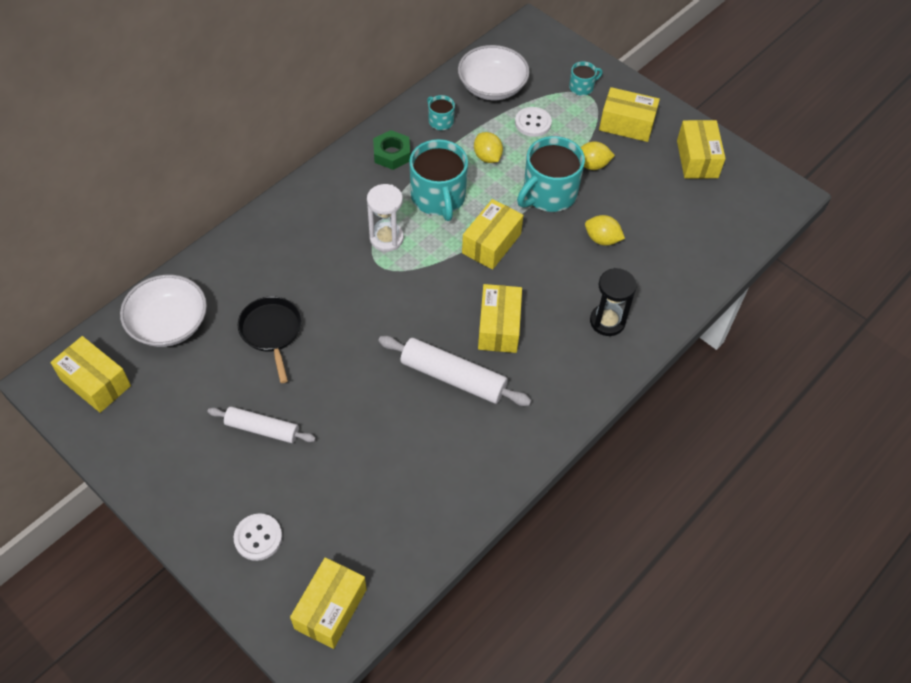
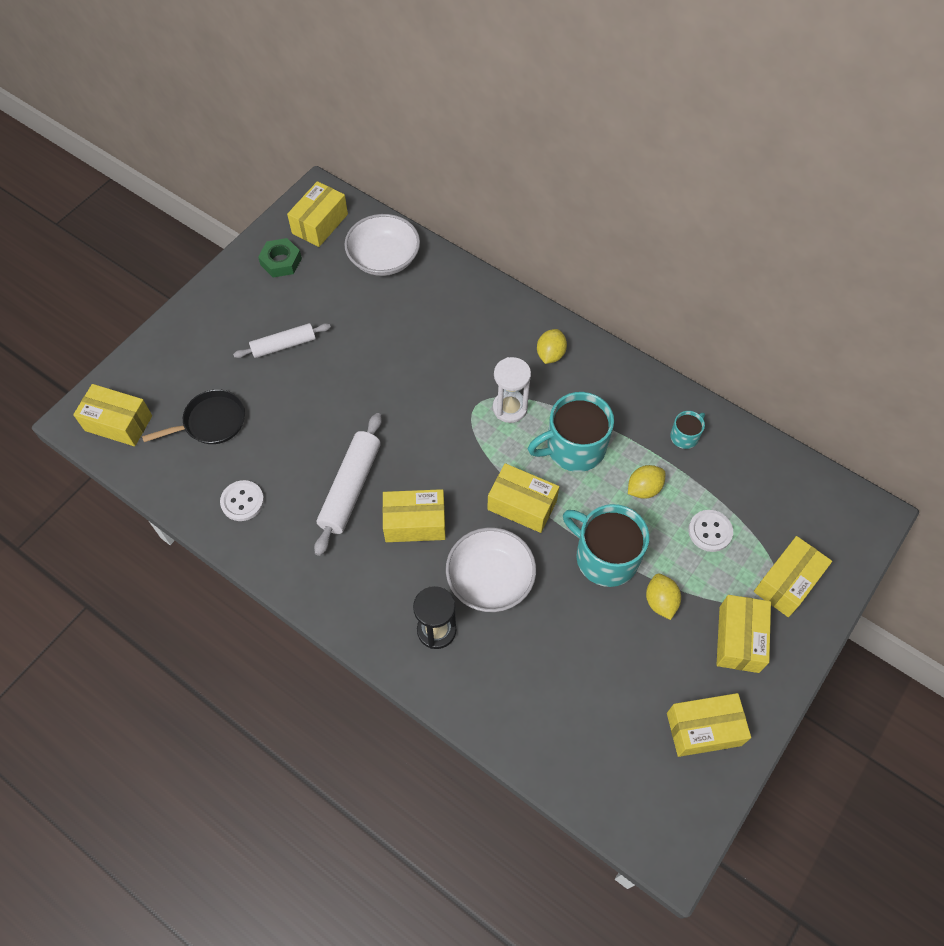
camera: 85 degrees right, 5 degrees up
(258, 537) = (182, 361): white button -> white button (242, 501)
(262, 429) = (284, 345): white rolling pin -> white rolling pin turned 60 degrees clockwise
(271, 332) = (385, 333): black pan -> black pan (211, 422)
(392, 154) = (624, 397): green nut -> green nut (281, 261)
(492, 87) = (755, 482): white bowl -> white bowl (490, 579)
(582, 87) = (787, 582): turquoise mug -> yellow box
(602, 239) = (550, 619): yellow lemon -> yellow lemon (550, 354)

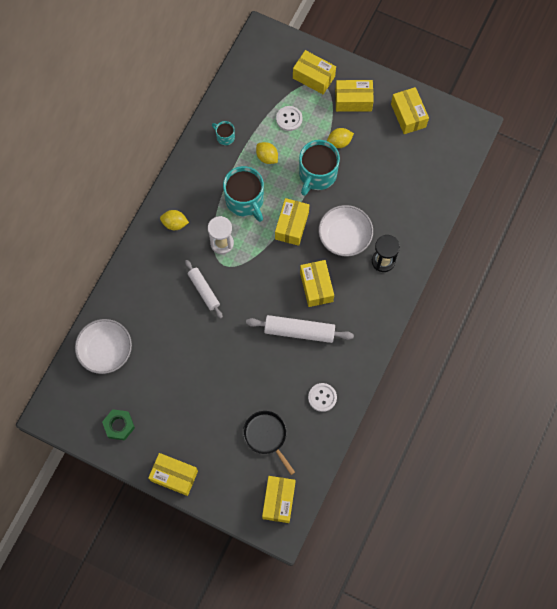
camera: 100 degrees left, 10 degrees up
(284, 345) = (195, 403): white rolling pin -> white rolling pin (204, 290)
(320, 224) = (78, 405): yellow box -> yellow box (174, 476)

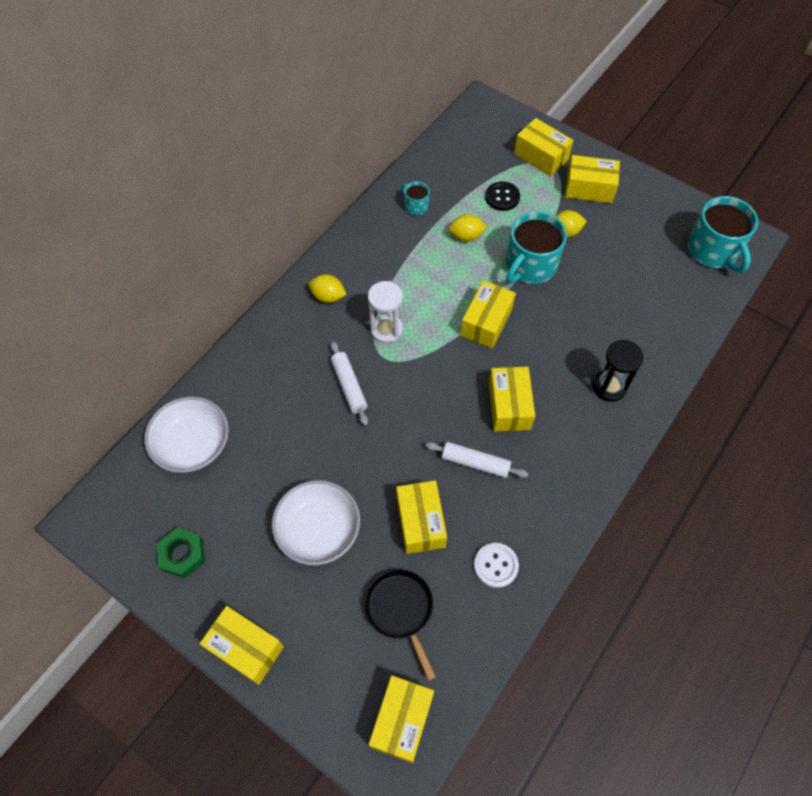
camera: 10 degrees right, 10 degrees down
(245, 200) = (428, 282): turquoise mug -> turquoise mug (713, 250)
(267, 157) = (466, 236): yellow lemon -> yellow lemon turned 60 degrees counterclockwise
(289, 119) = (502, 197): white button -> black button
(299, 331) = (475, 463): white rolling pin -> white rolling pin, size x0.66
(344, 236) = (558, 347): white bowl -> white bowl (318, 530)
(408, 115) = (660, 214): yellow box -> yellow box (420, 522)

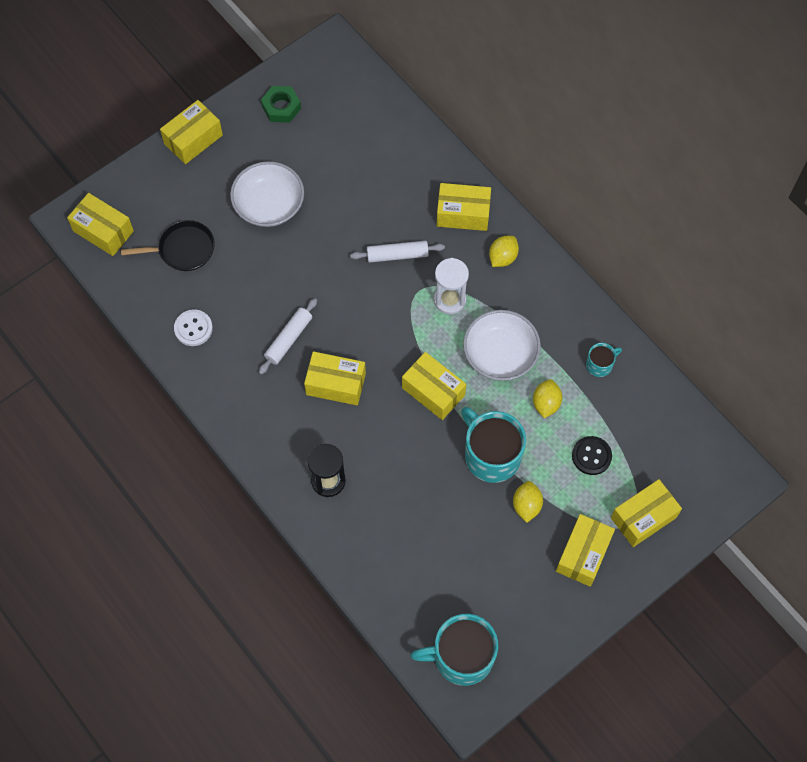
camera: 105 degrees right, 5 degrees up
(193, 444) = (377, 125): white bowl -> white bowl (500, 354)
(420, 522) = (249, 281): yellow box -> yellow box (463, 214)

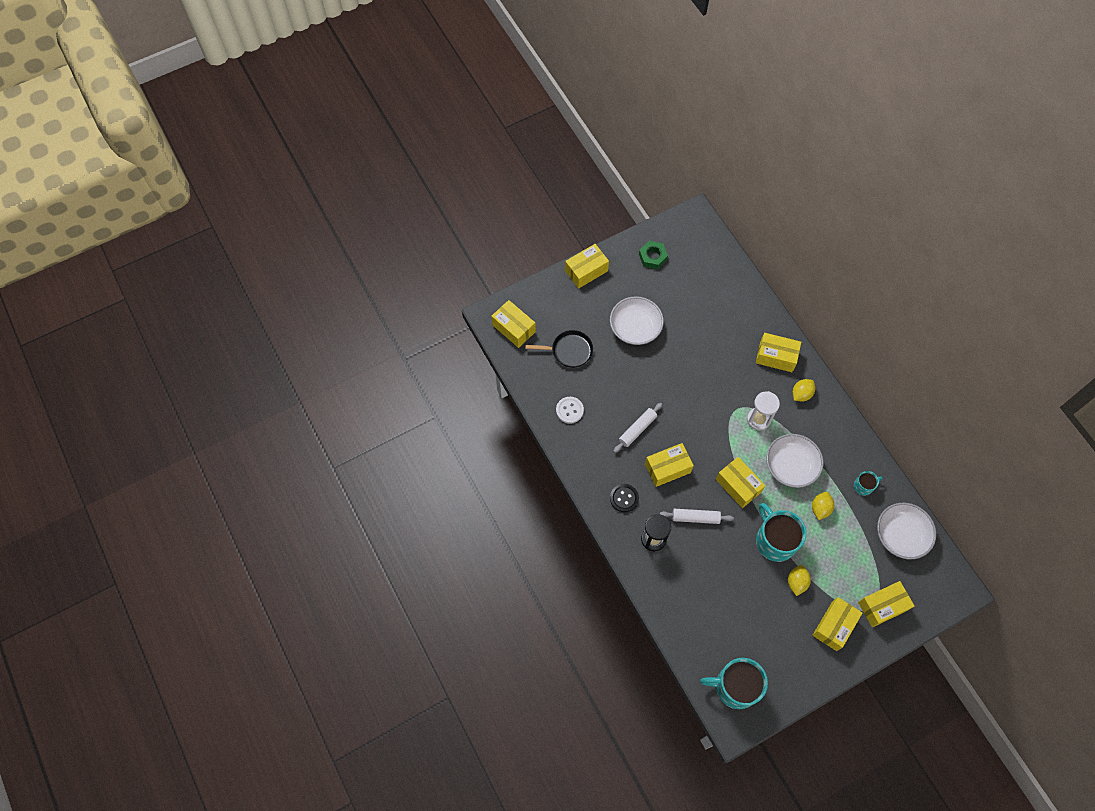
camera: 10 degrees right, 0 degrees up
(336, 384) = (667, 468): yellow box -> yellow box turned 45 degrees counterclockwise
(397, 255) = (724, 380): white rolling pin -> white rolling pin (695, 518)
(591, 456) = (849, 553): black button -> black button (624, 498)
(656, 421) = (901, 535): none -> white bowl

